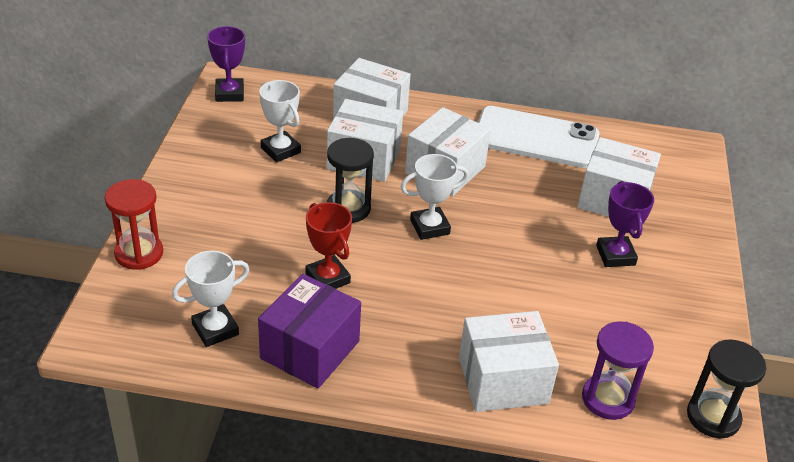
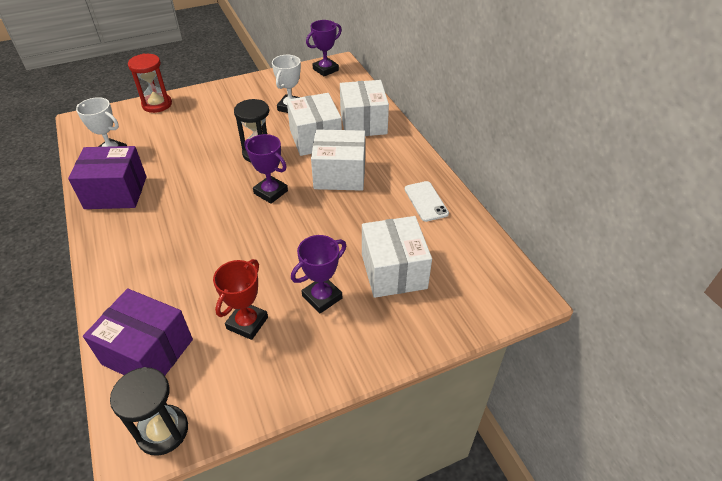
camera: 60 degrees right, 5 degrees up
(327, 278) = (185, 173): red trophy -> red trophy (247, 323)
(429, 227) = (270, 192): white trophy -> purple trophy
(503, 380) = (136, 286): white box -> none
(536, 138) = (426, 201): white phone -> white phone, size x0.50
(608, 399) = (148, 352): purple hourglass -> purple box

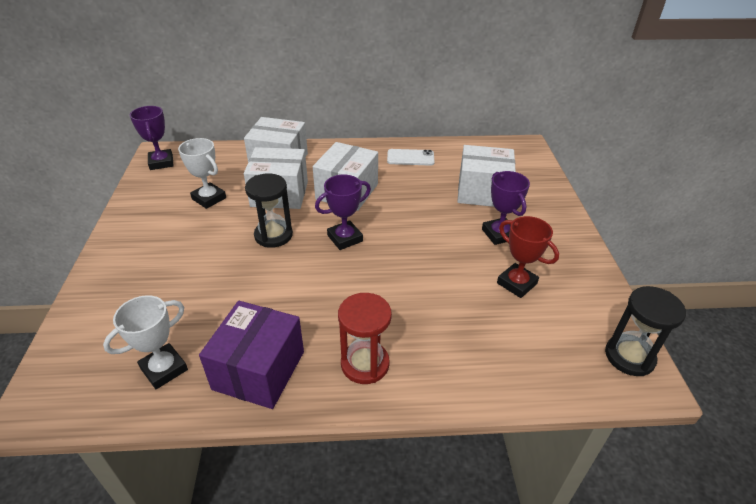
camera: 70 degrees left, 5 degrees down
(148, 352) = (537, 359): purple box -> none
(157, 104) = (85, 309): red hourglass -> red hourglass (365, 364)

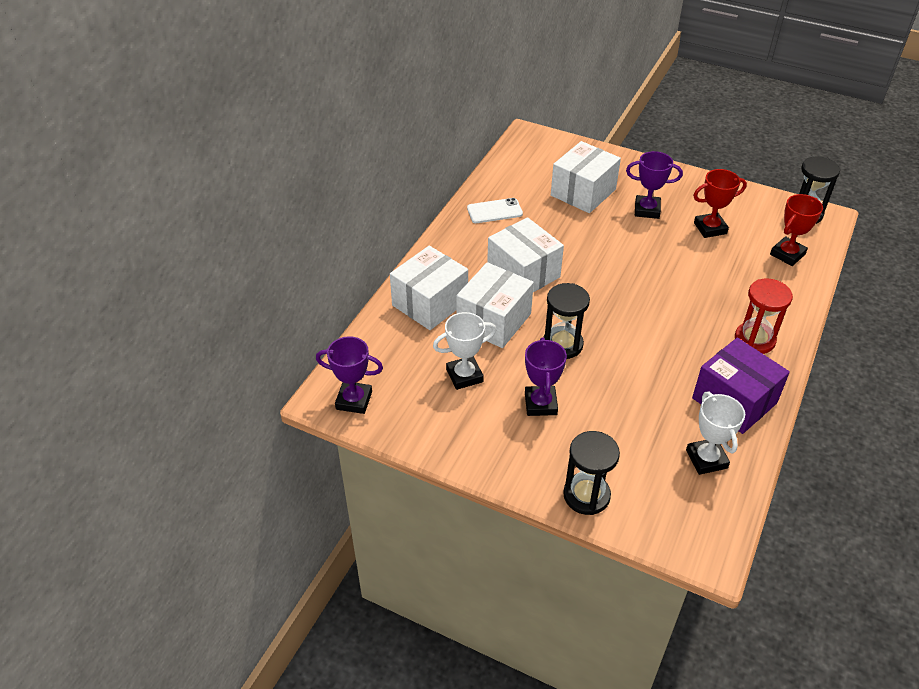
camera: 60 degrees left, 5 degrees up
(95, 299) = (586, 495): none -> black hourglass
(345, 238) = (597, 299): purple trophy -> purple trophy (540, 404)
(410, 158) = (494, 211): white phone -> white phone turned 45 degrees clockwise
(536, 358) = (787, 254): none -> red trophy

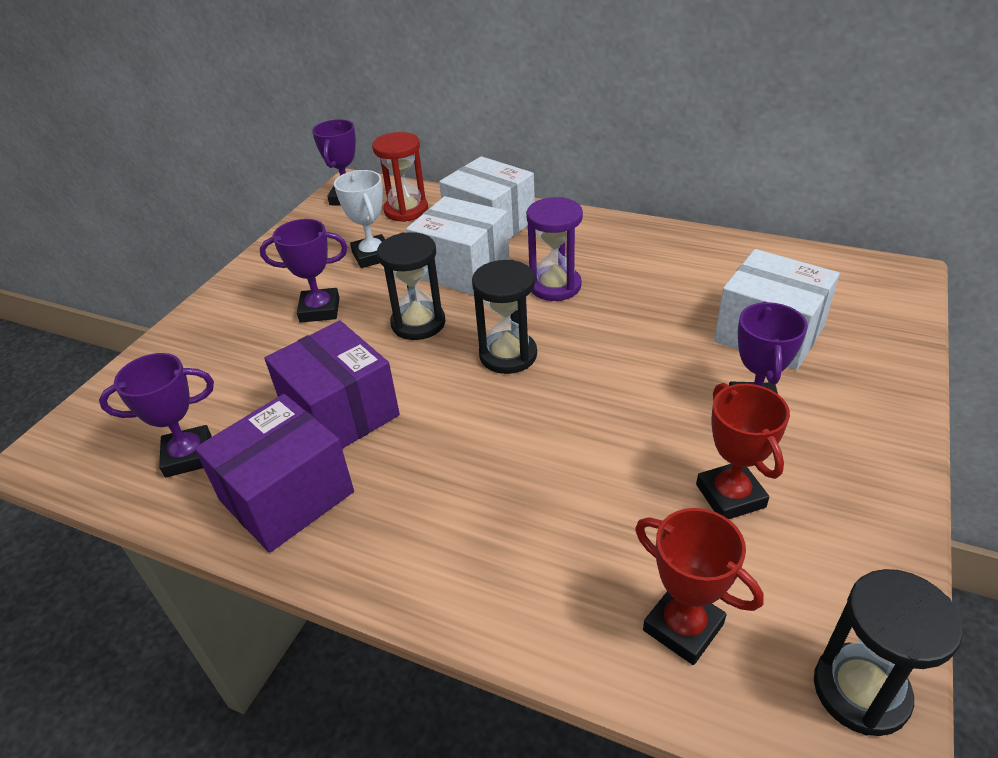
camera: 90 degrees right, 5 degrees down
(494, 211) = (683, 255): white phone -> none
(523, 273) = (555, 286): white box -> purple hourglass
(586, 495) = (175, 348): black hourglass -> black hourglass (508, 355)
(659, 381) = (340, 412): none -> purple box
(706, 459) = (188, 456): white trophy -> purple trophy
(754, 340) = (420, 537): red hourglass -> red hourglass (406, 210)

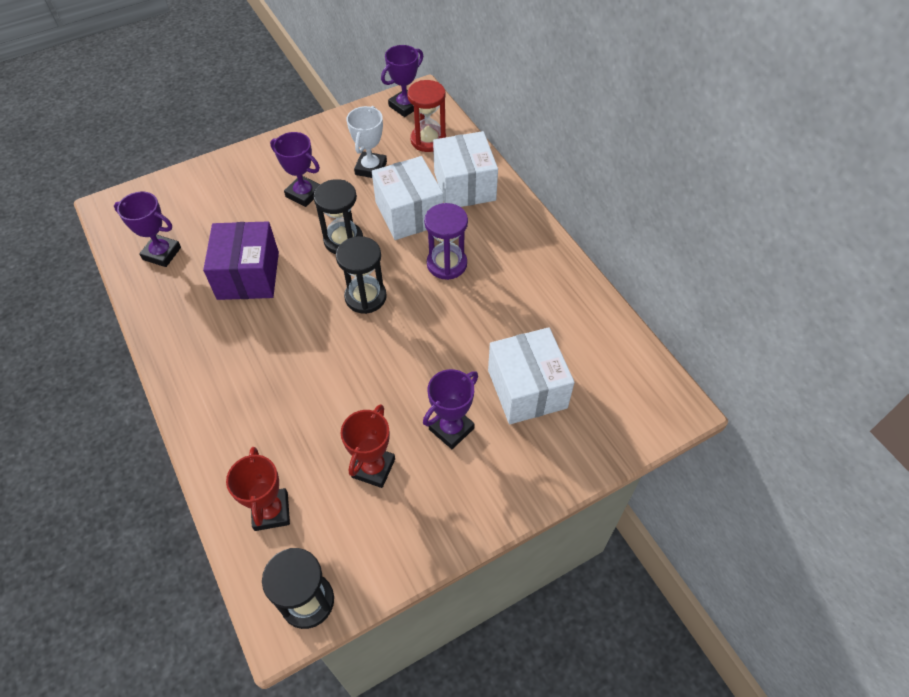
camera: 35 degrees right, 15 degrees up
(286, 496) = (181, 309): purple box -> none

